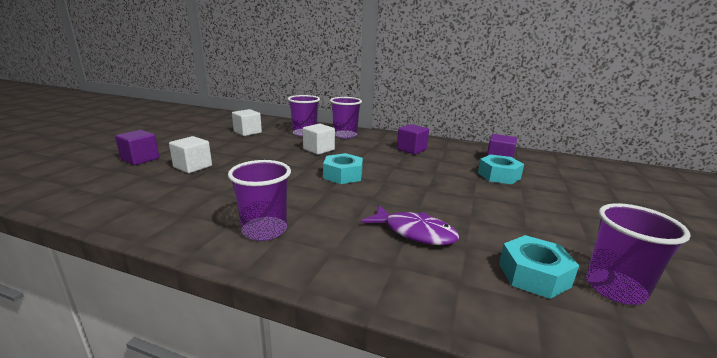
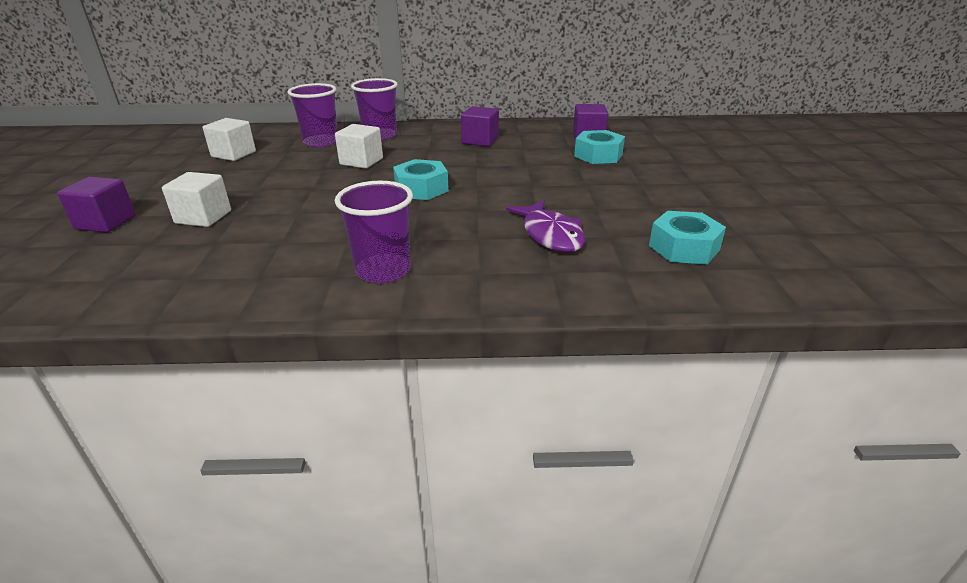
camera: 20 degrees left, 10 degrees up
(414, 232) = (550, 235): purple fish -> purple fish turned 60 degrees clockwise
(615, 288) = (753, 242): purple cup -> none

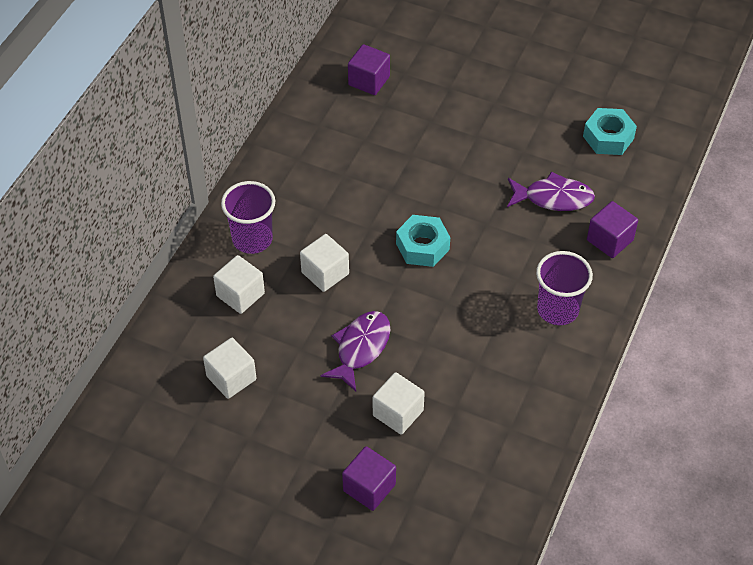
camera: 65 degrees left, 20 degrees up
(281, 188) = (360, 348): none -> purple fish
(321, 142) = (240, 295): purple cup -> white cube
(480, 141) = (324, 163): purple cube -> purple cube (610, 240)
(598, 155) = (419, 97): turquoise nut -> none

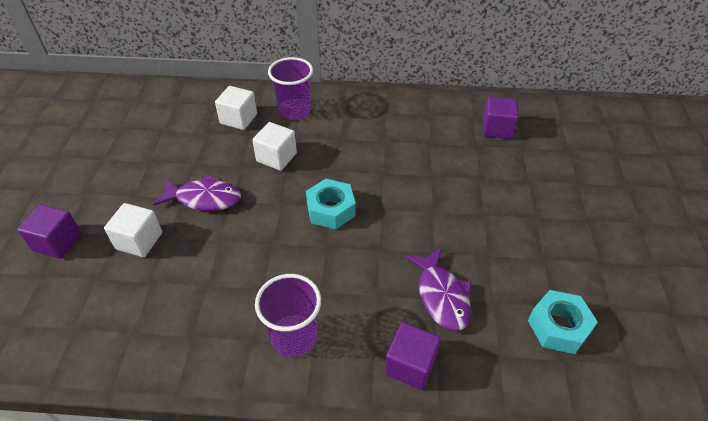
camera: 70 degrees right, 5 degrees down
(231, 378) = (158, 135): white cube -> none

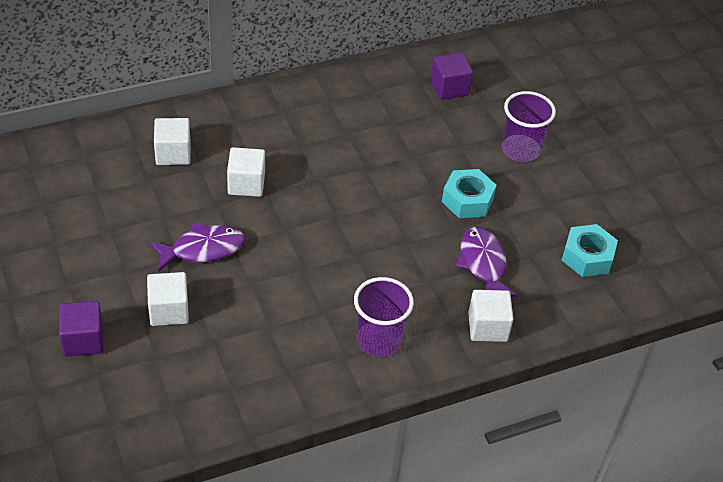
camera: 30 degrees left, 0 degrees up
(294, 110) = (228, 126): purple cup -> purple cup (520, 150)
(331, 210) = (337, 220): turquoise nut -> turquoise nut (467, 200)
(410, 365) = (487, 327): purple cube -> white cube
(442, 296) = (483, 264): purple fish -> purple fish turned 150 degrees counterclockwise

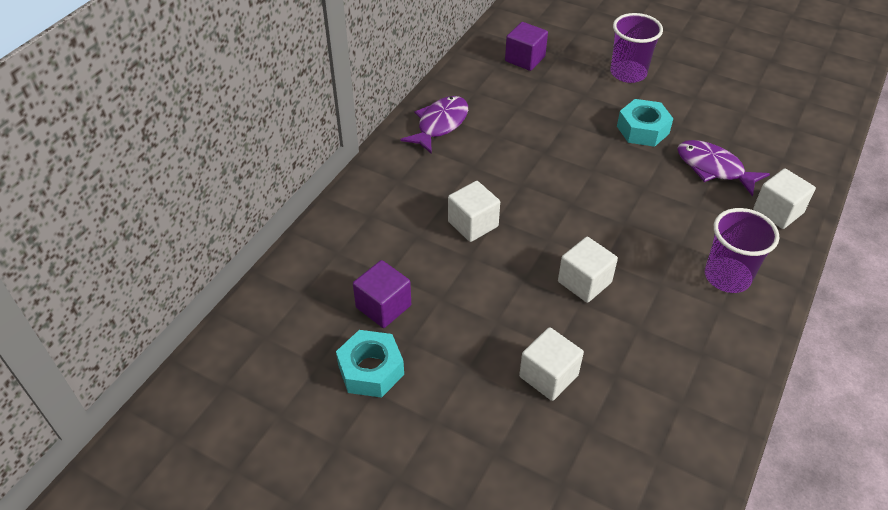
camera: 35 degrees left, 0 degrees up
(83, 340) = (512, 462): purple cube -> purple cube (383, 306)
(173, 153) = (381, 239): white cube -> white cube (584, 282)
(202, 249) = (508, 302): purple fish -> purple fish (440, 124)
(587, 257) = (765, 118): turquoise nut -> turquoise nut (371, 370)

